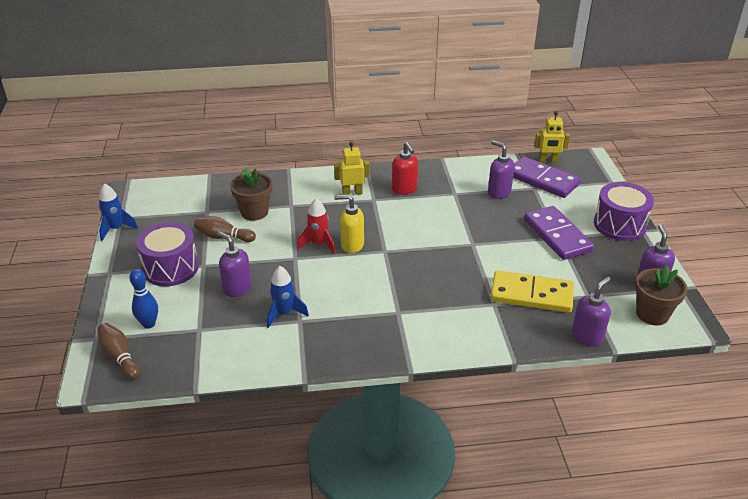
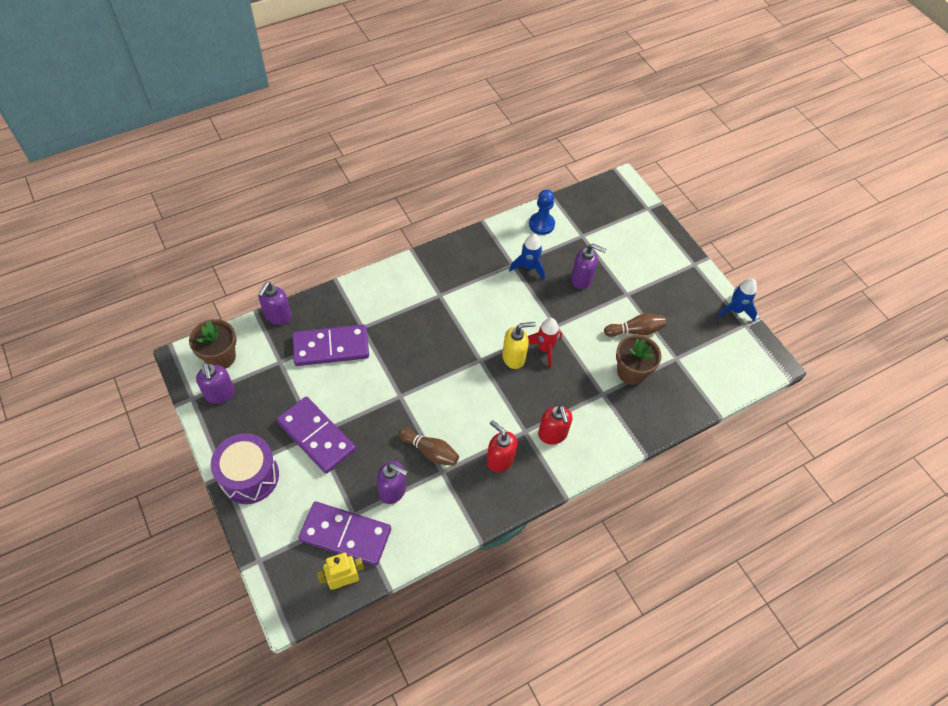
camera: 155 degrees right, 20 degrees up
(119, 357) = (618, 200): brown bowling pin -> brown bowling pin (430, 451)
(149, 324) = (621, 229): blue bowling pin -> none
(171, 268) = (650, 283): purple drum -> none
(235, 354) = (541, 224): none -> blue pawn
(352, 193) = (552, 434): yellow robot -> red soap dispenser
(531, 294) = (331, 347): yellow domino -> purple domino

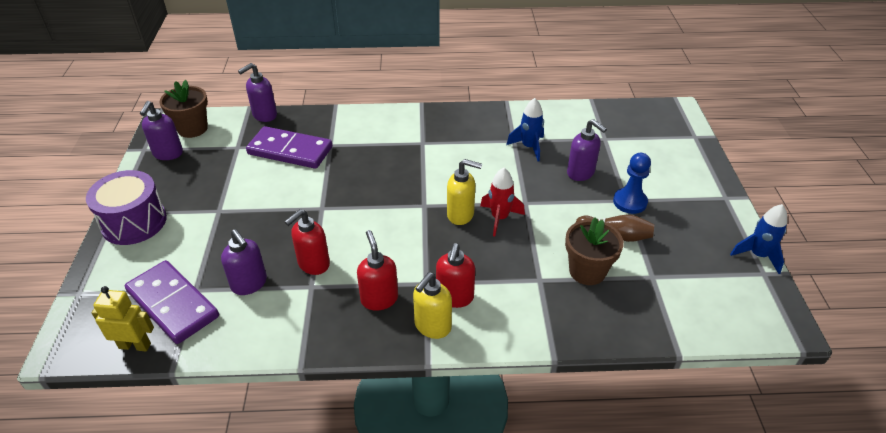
camera: 30 degrees right, 15 degrees down
(316, 436) = (219, 212): purple domino -> none
(430, 451) = (313, 264): brown bowling pin -> red soap dispenser
(541, 224) = (566, 118): blue pawn -> blue pawn (630, 202)
(551, 466) = (432, 326): none -> yellow soap dispenser

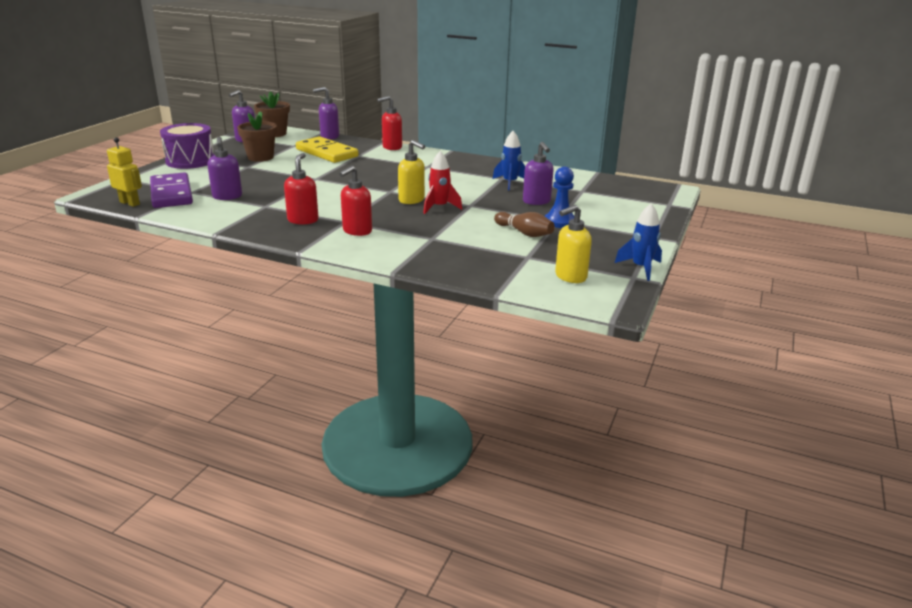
camera: 25 degrees right, 15 degrees down
(290, 151) = (326, 153): purple domino -> yellow domino
(313, 264) = (278, 198): red soap dispenser -> red soap dispenser (391, 147)
(432, 326) = (323, 238): yellow soap dispenser -> yellow soap dispenser (570, 276)
(587, 271) = (476, 243): brown flower pot -> brown flower pot (260, 157)

